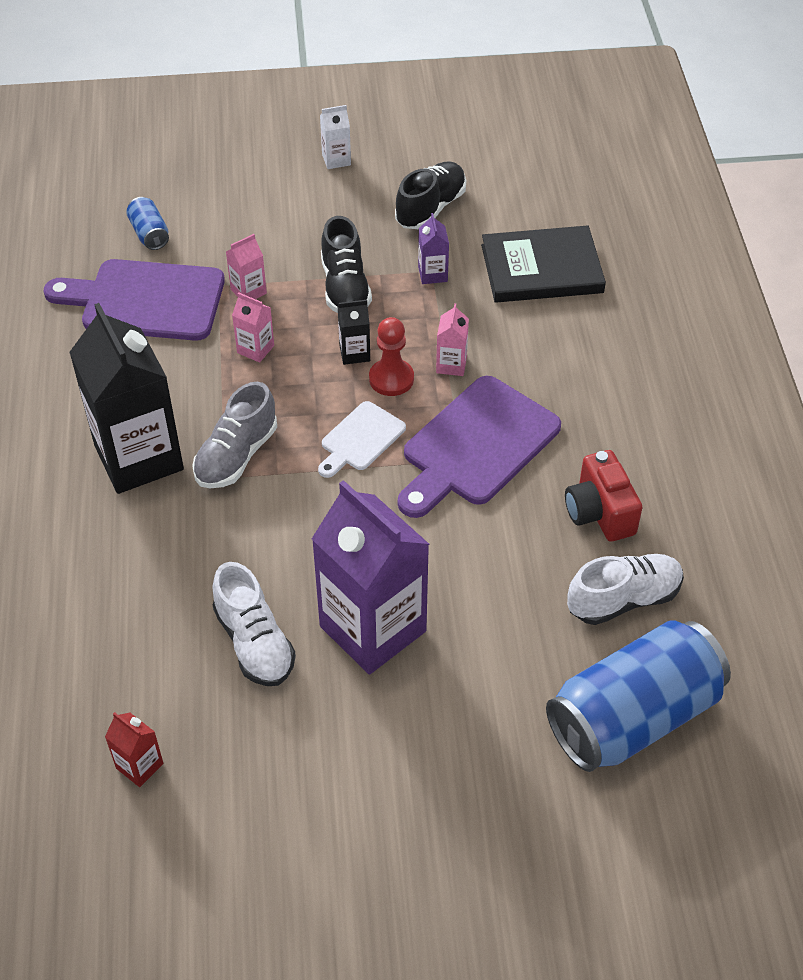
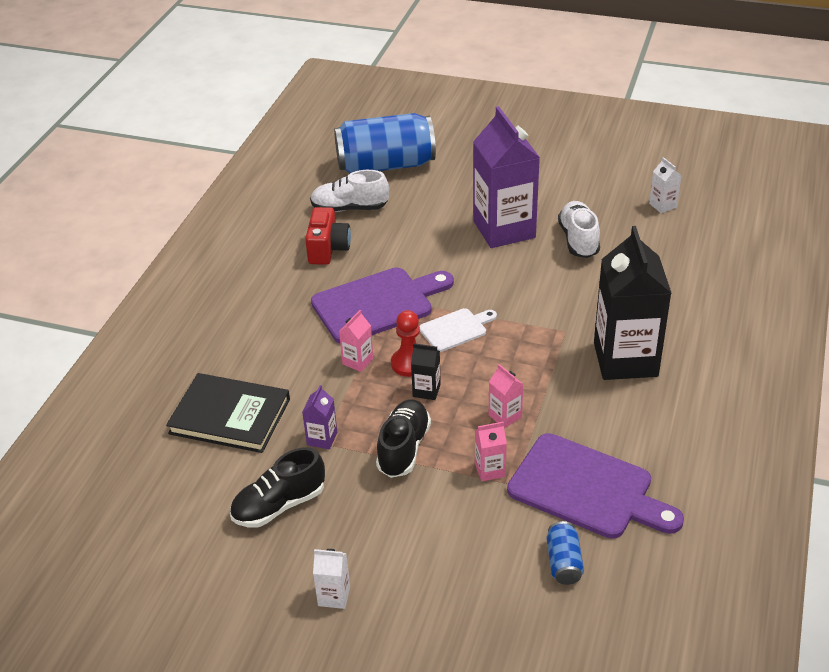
camera: 155 degrees left, 10 degrees down
(139, 766) = (662, 205): red carton -> white carton
(236, 456) = (551, 342): grey shoe -> none

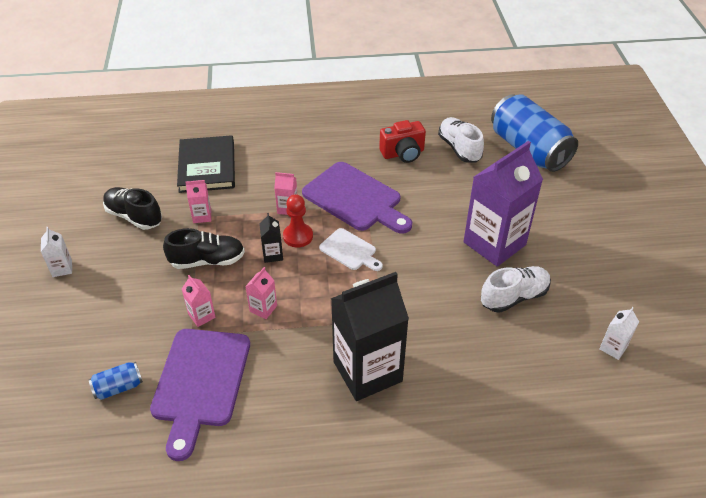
camera: 65 degrees right, 5 degrees up
(322, 438) = (202, 216): purple carton -> pink carton

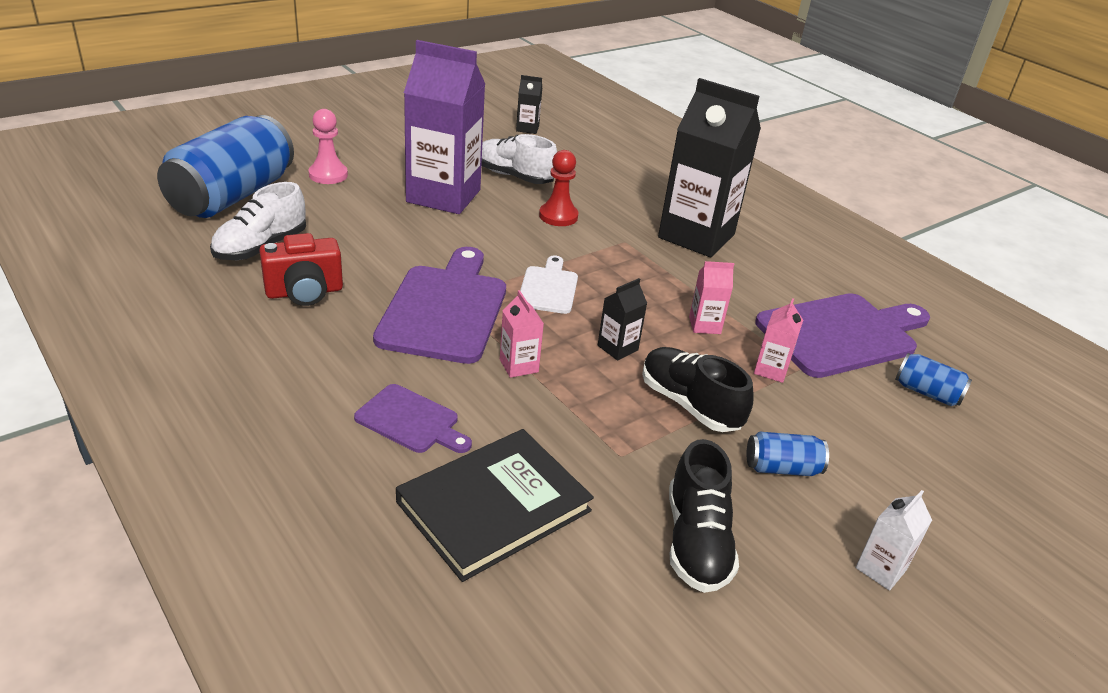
camera: 125 degrees left, 10 degrees down
(138, 271) = (782, 468): none -> blue can
(202, 216) = (616, 452): pink carton -> none
(276, 160) = (411, 421): none -> purple cutting board
(298, 236) = (564, 337): red pawn -> red pawn (558, 216)
(403, 153) = (304, 292): red camera -> red camera turned 120 degrees clockwise
(547, 196) = (328, 175): none -> pink pawn
(613, 348) = (527, 128): white carton -> black carton

